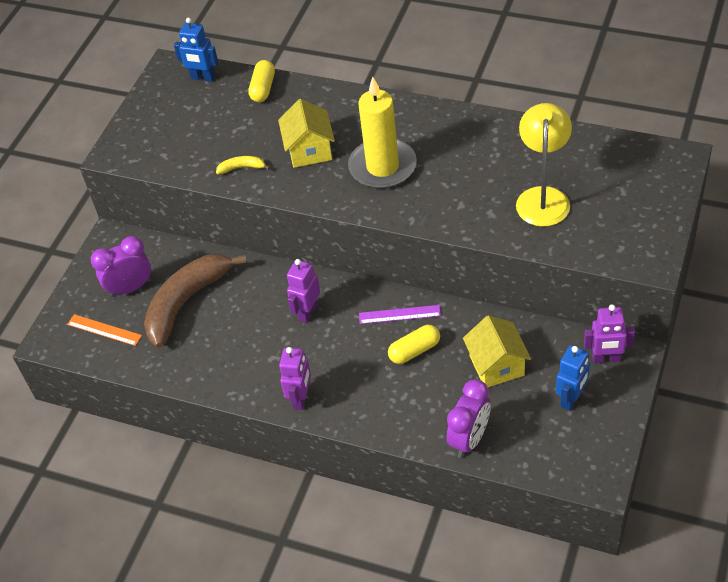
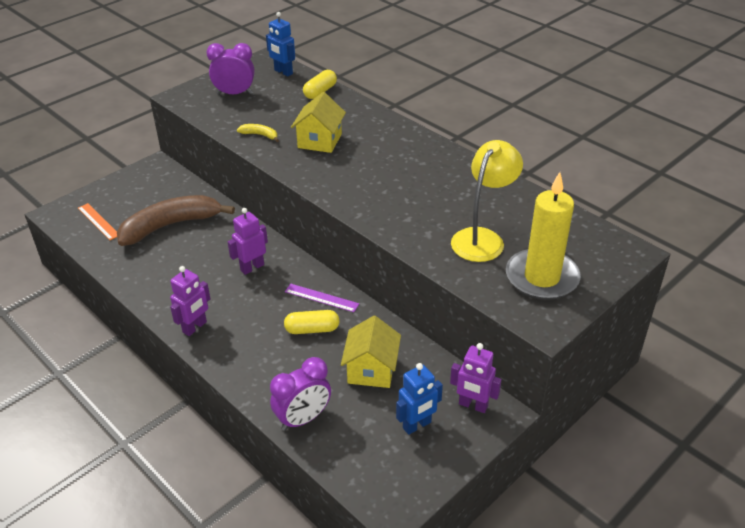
camera: 20 degrees right, 10 degrees down
(130, 288) = (140, 201): purple clock -> purple clock (234, 94)
(382, 167) = (366, 171): yellow candle -> yellow candle (542, 277)

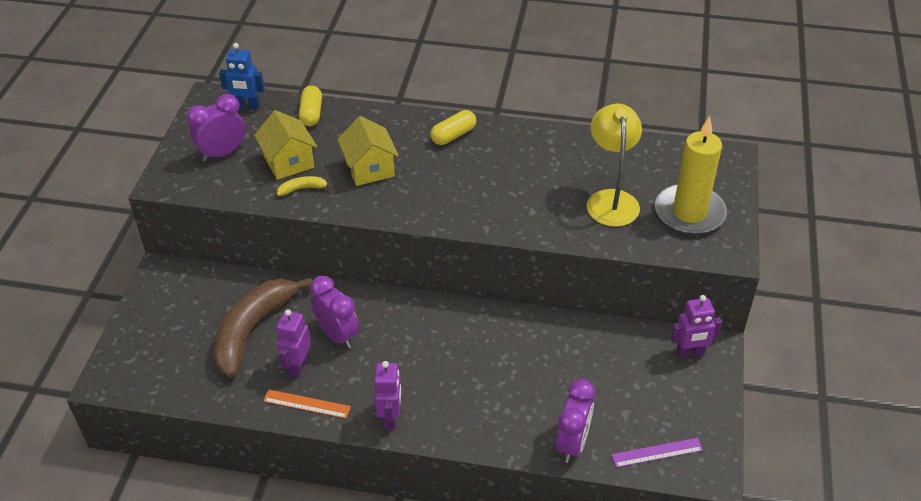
camera: 35 degrees left, 5 degrees up
(98, 221) = (167, 364): orange ruler -> orange ruler (307, 404)
(219, 255) = (337, 335): none -> purple clock
(252, 267) = (382, 330): purple robot -> purple robot (298, 366)
(312, 329) = (499, 360): yellow capsule -> yellow capsule (453, 135)
(321, 298) = (477, 326): purple ruler -> purple ruler (657, 452)
(371, 369) = (584, 368): yellow house -> yellow house (288, 162)
(417, 425) = (665, 394): blue robot -> none

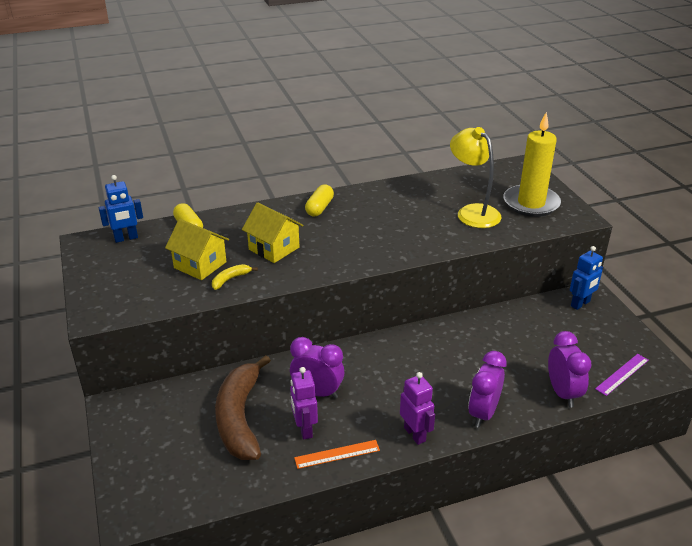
camera: 30 degrees left, 10 degrees down
(222, 153) = (133, 277): purple clock -> purple clock (483, 413)
(690, 353) = (580, 304): purple robot -> blue robot

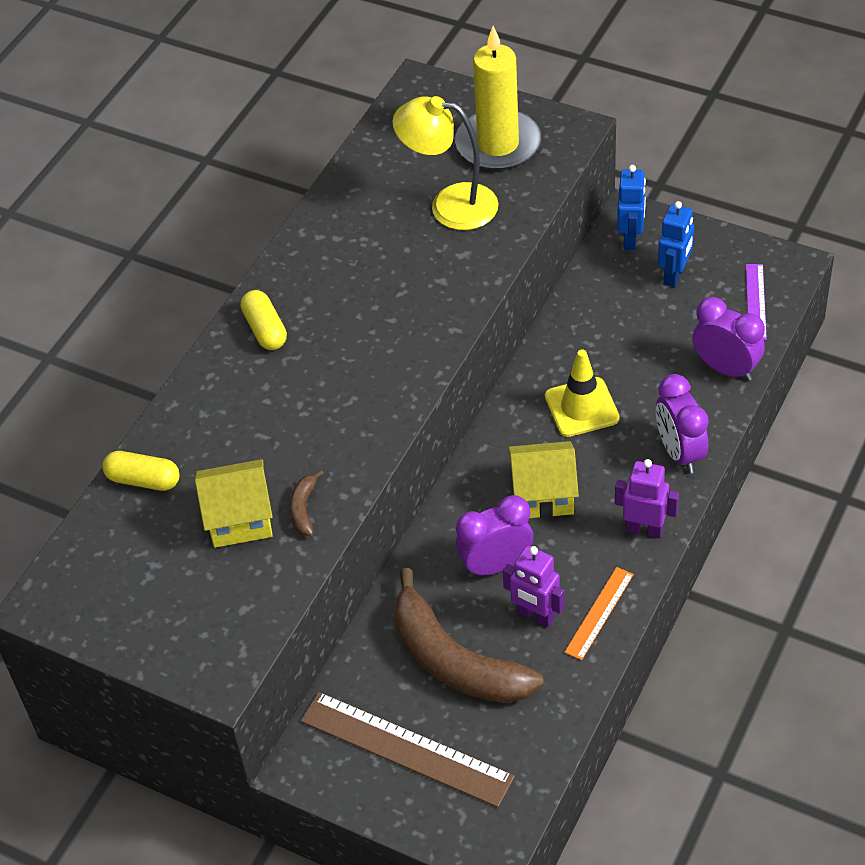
camera: 40 degrees left, 15 degrees up
(126, 238) = (87, 557): blue robot -> blue robot (674, 275)
(163, 437) = (406, 749): none -> brown ruler
(230, 279) = (304, 508): yellow banana -> brown banana
(274, 248) = (293, 429): yellow house -> yellow house (543, 494)
(456, 357) = (581, 407): none -> yellow traffic cone

